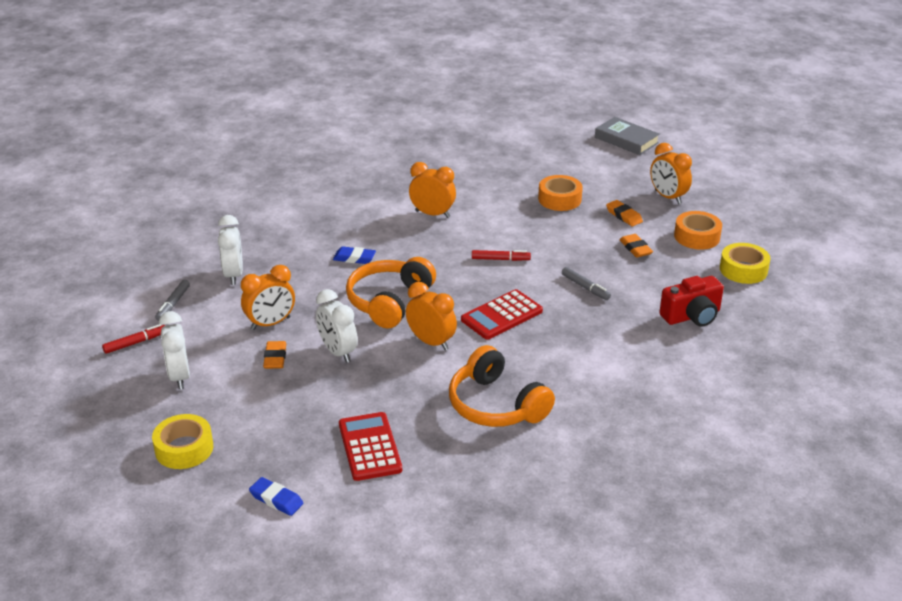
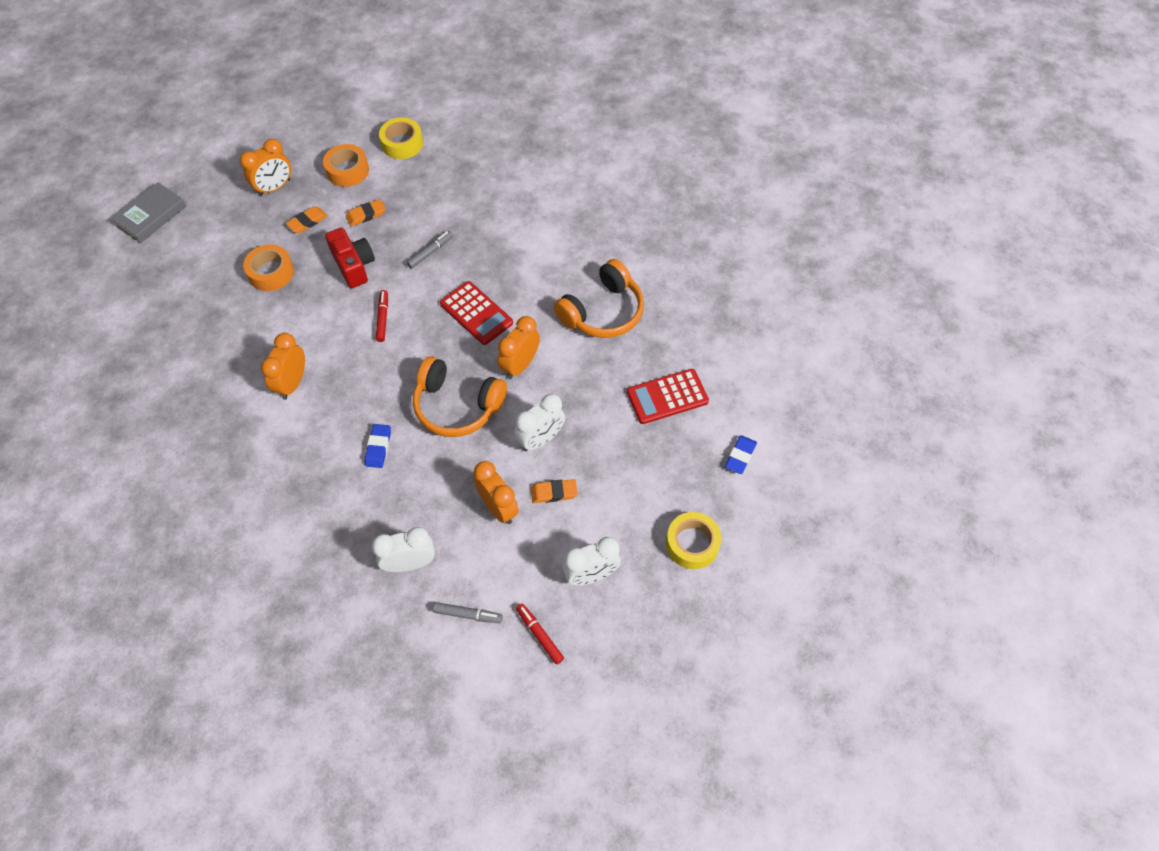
camera: 95 degrees left, 25 degrees up
(692, 316) = (472, 181): red camera -> red camera (354, 265)

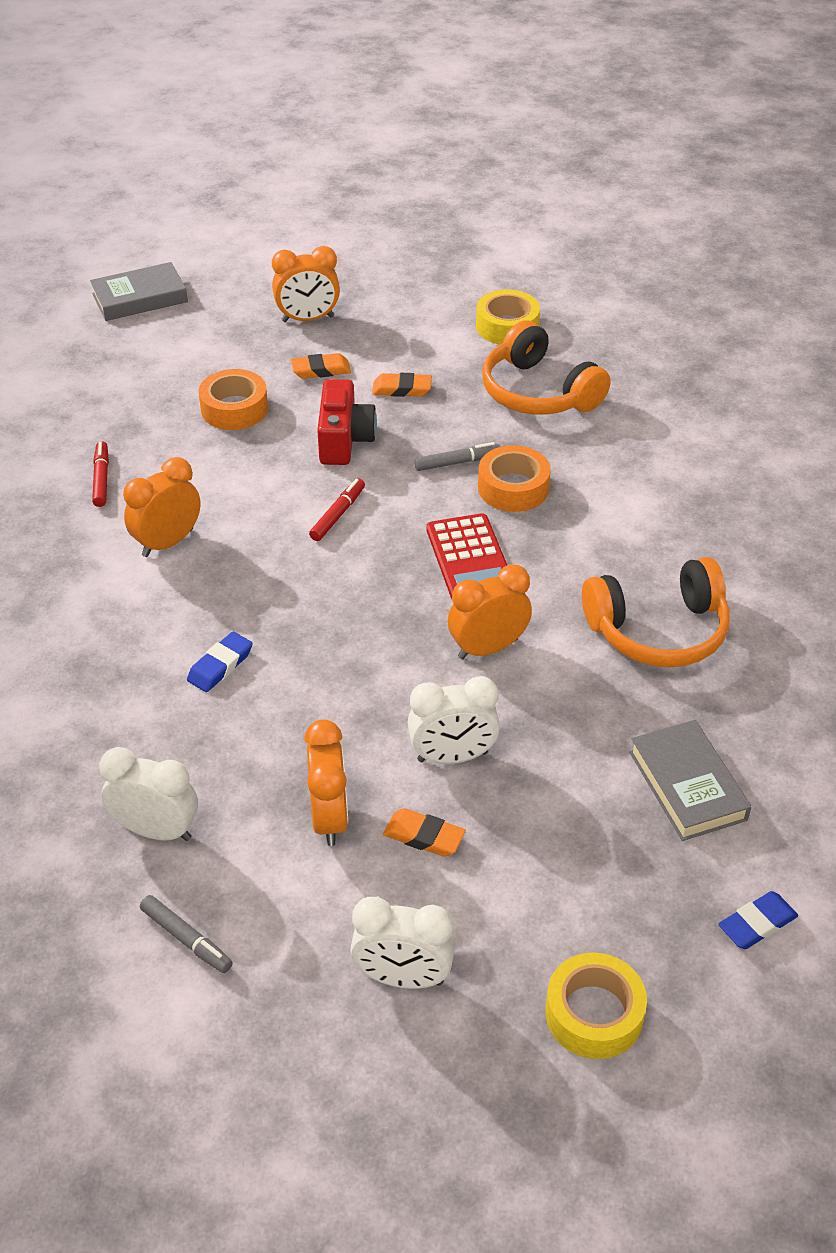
camera: 30 degrees right, 15 degrees down
(347, 171) = (413, 332): orange tape -> orange tape (513, 488)
(457, 406) = (362, 661): orange headphones -> orange headphones (538, 392)
(540, 635) = (269, 1022): red marker -> red marker (101, 479)
(667, 397) = (687, 785): red calculator -> grey book

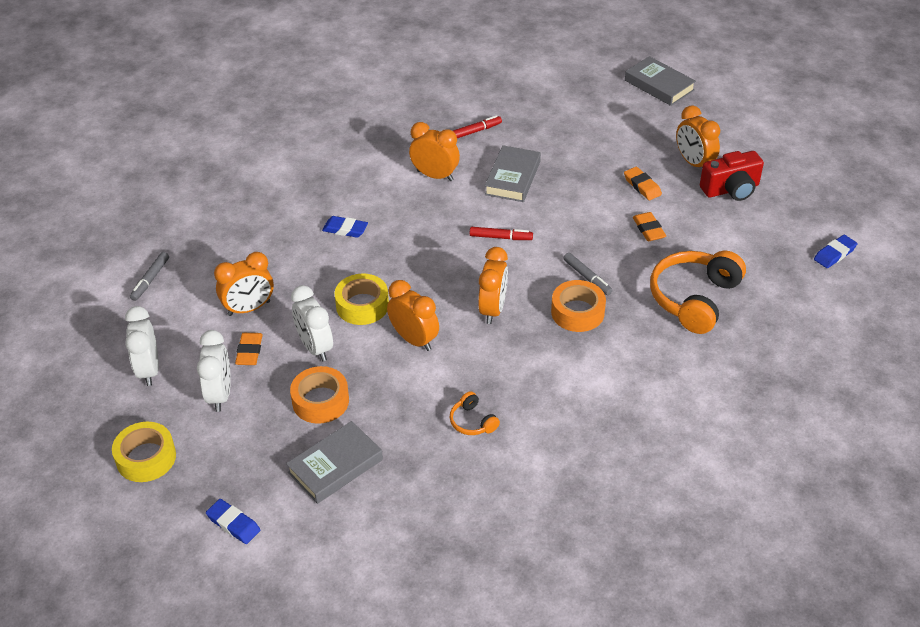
camera: 70 degrees right, 0 degrees up
(156, 830) = (216, 245): white clock -> white clock (220, 394)
(227, 471) = (512, 178): none -> grey book
(234, 409) = (575, 161): orange tape -> orange tape (320, 401)
(344, 440) = (576, 218): red camera -> red camera (731, 189)
(469, 559) = (493, 309): red calculator -> orange clock
(507, 326) = (762, 262): yellow tape -> yellow tape (362, 305)
(522, 276) = (834, 254): none -> blue eraser
(658, 631) = (472, 422): orange headphones -> orange headphones, size x0.46

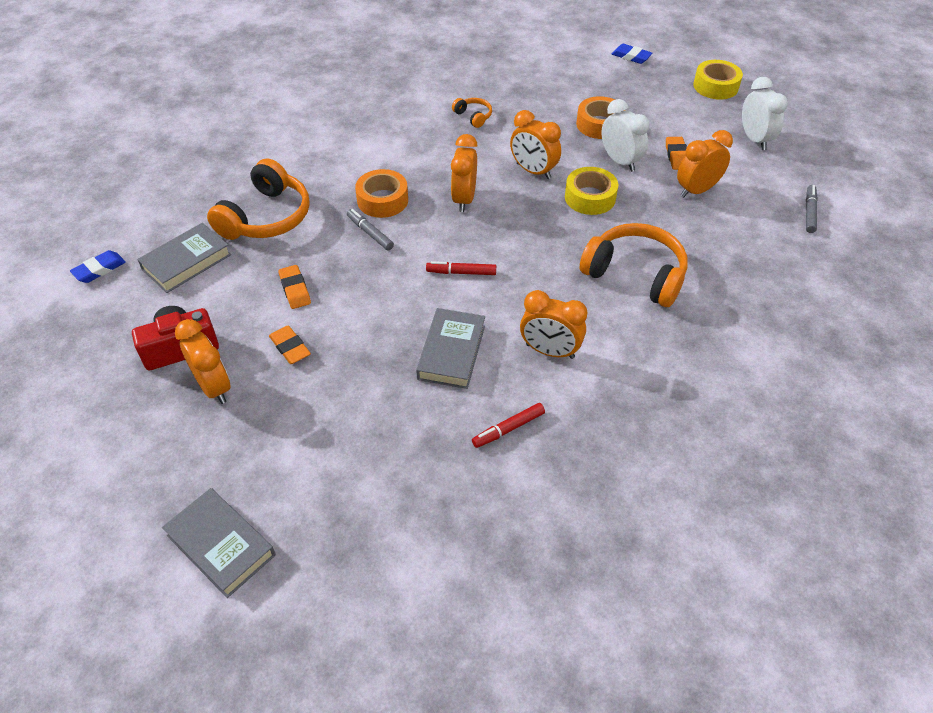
camera: 175 degrees right, 5 degrees up
(220, 394) = (684, 125): white clock -> none
(335, 466) = (572, 87): grey book -> grey book (186, 262)
(345, 229) = (635, 274): blue eraser -> orange headphones

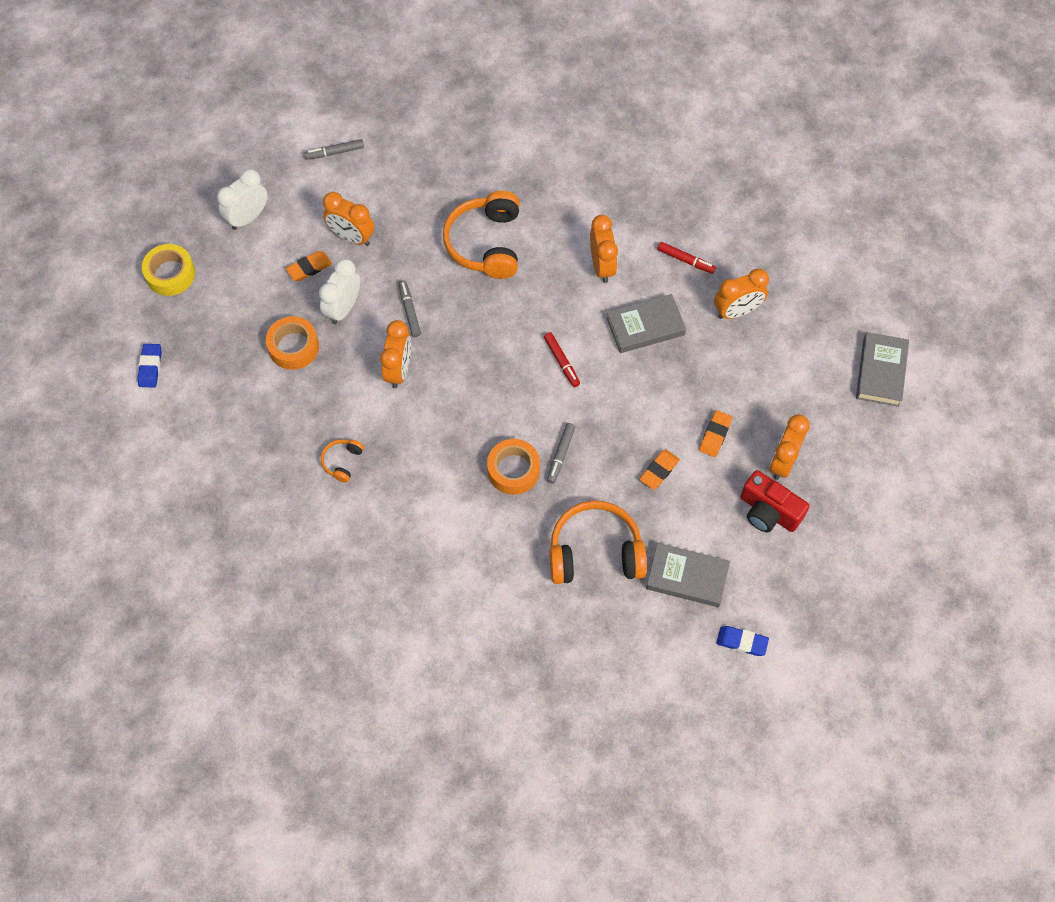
camera: 120 degrees left, 15 degrees up
(464, 199) = (472, 406): orange clock -> orange clock (737, 311)
(590, 197) = (409, 311): yellow tape -> grey marker

